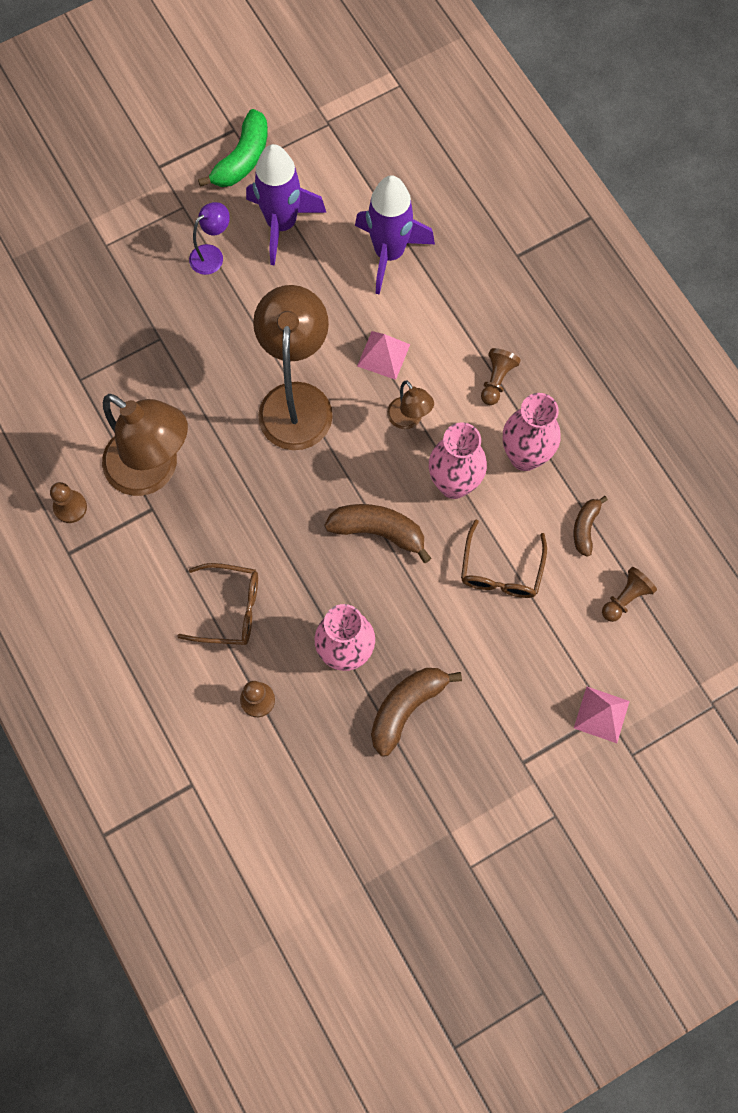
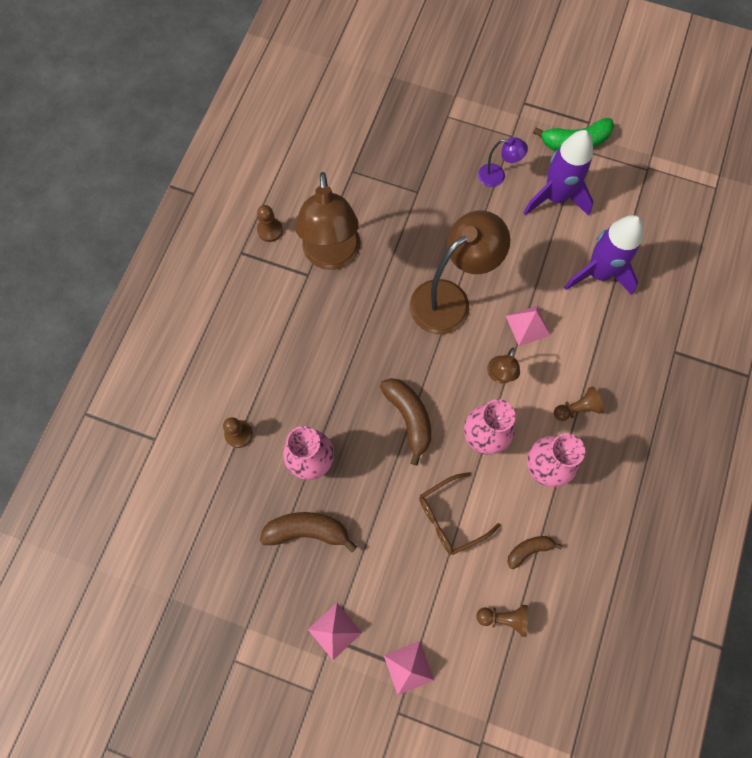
camera: 50 degrees right, 0 degrees up
(229, 609) = (282, 369): brown glasses -> none
(517, 754) = (334, 631): none -> pink pyramid

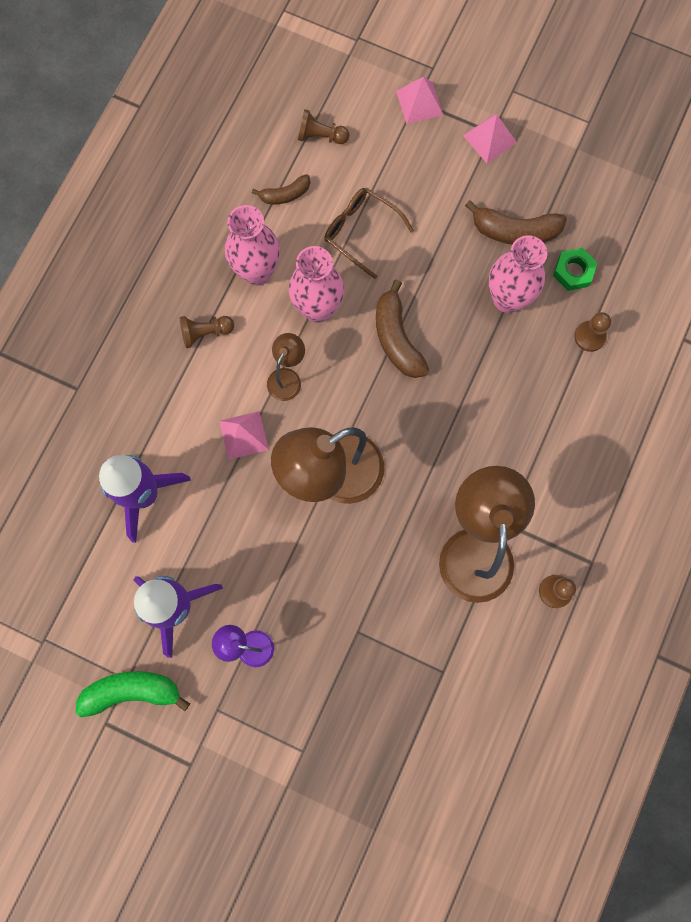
camera: 175 degrees left, 5 degrees up
(252, 494) = (573, 271): none -> green nut
(451, 517) = (361, 232): brown glasses -> brown glasses turned 120 degrees counterclockwise

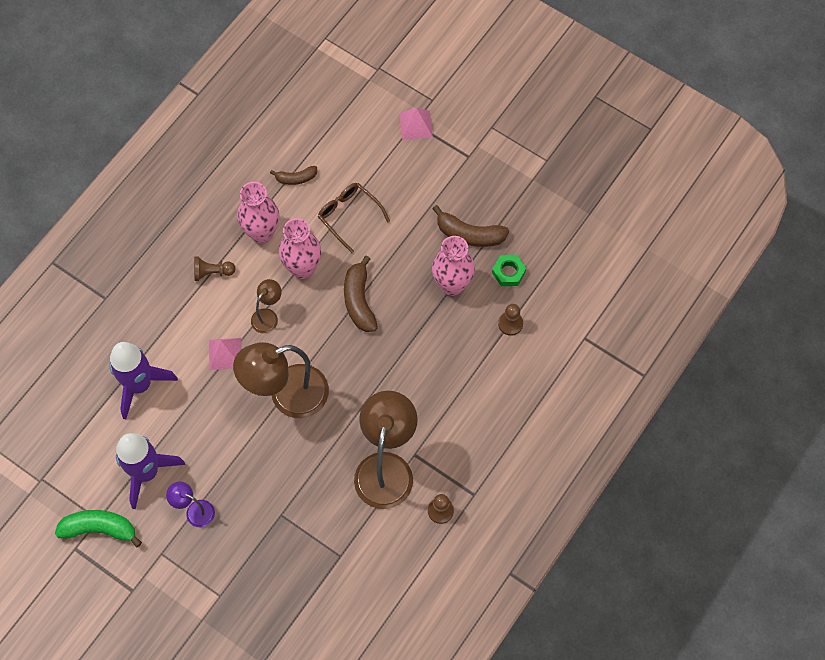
camera: 10 degrees right, 10 degrees down
(321, 136) = (333, 138): brown pawn -> none
(489, 139) = (465, 161): pink pyramid -> none

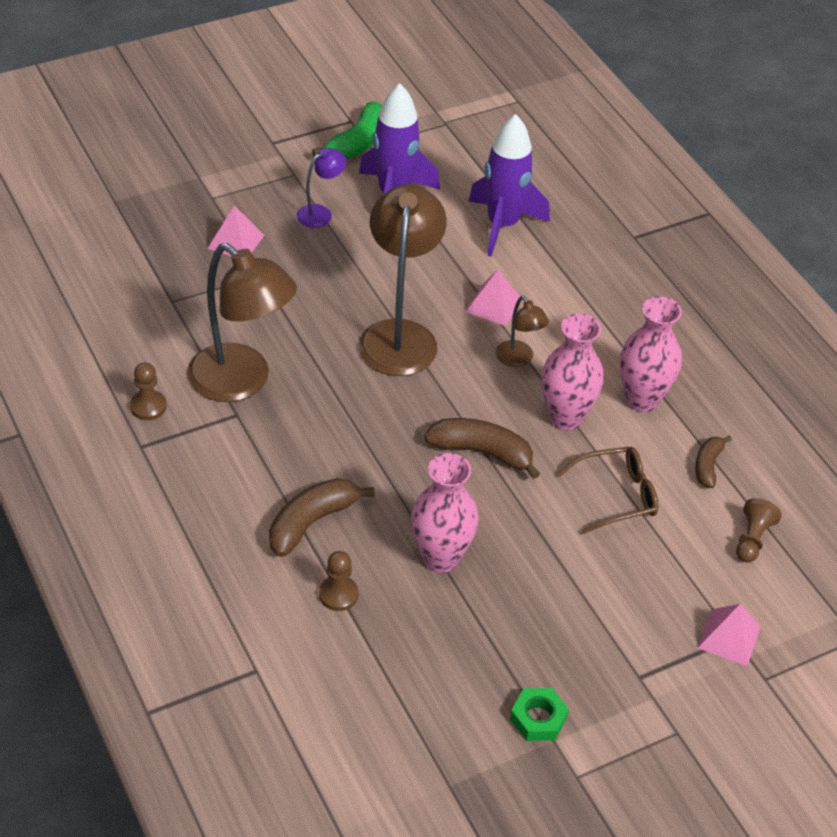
camera: 115 degrees right, 20 degrees down
(212, 272) = (612, 334): brown pawn -> brown pawn (752, 539)
(257, 550) = (236, 241): none -> pink pyramid
(469, 234) = (507, 615): brown banana -> brown banana (312, 522)
(508, 272) = (417, 631): green nut -> green nut (538, 719)

